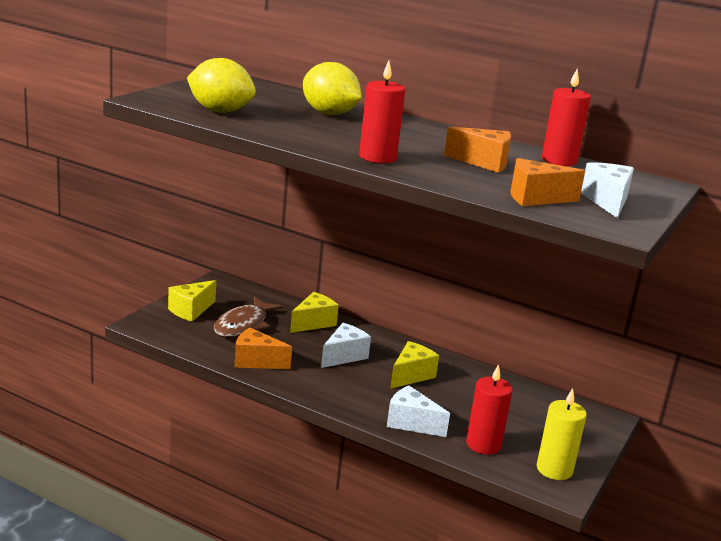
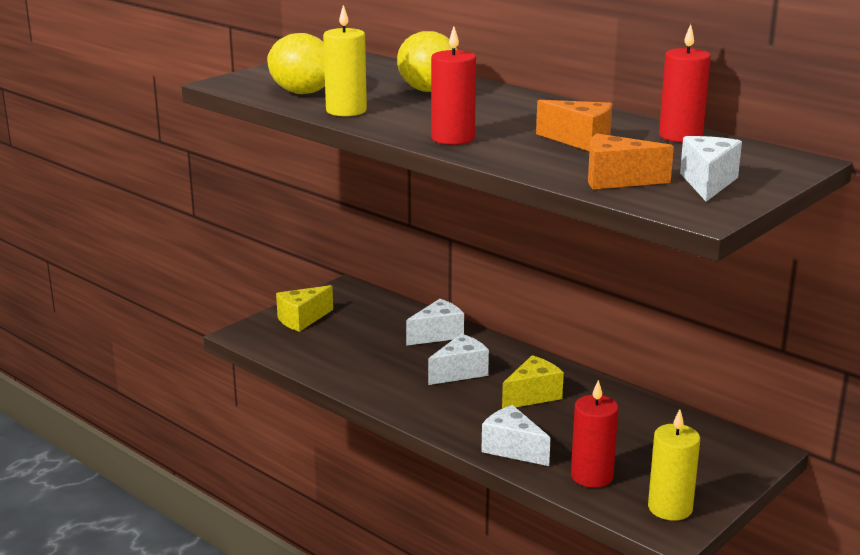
camera: 15 degrees right, 0 degrees up
(243, 325) = (355, 336): brown fish -> none
(256, 361) = (356, 376): orange cheese -> none
(269, 129) = (346, 111): none -> yellow candle
(313, 323) = (437, 335): yellow cheese -> white cheese

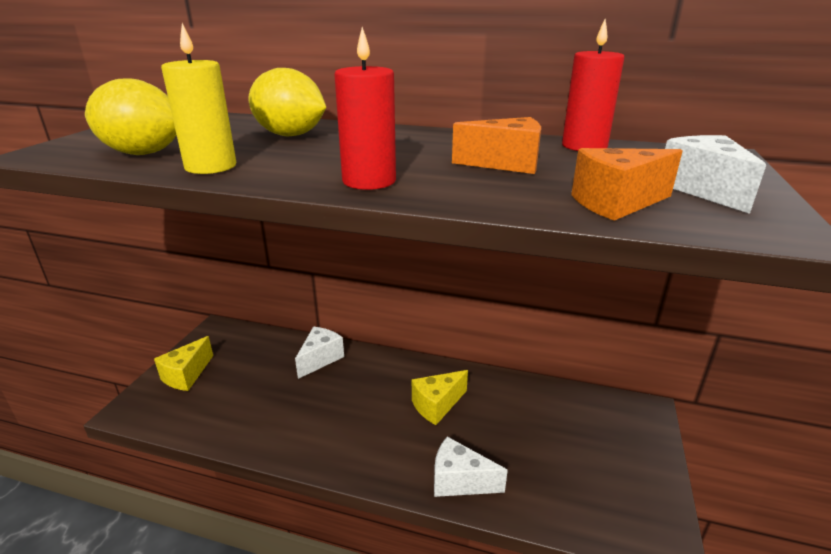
camera: 25 degrees left, 5 degrees up
(460, 372) = (361, 397): white cheese -> none
(533, 396) = (437, 405): yellow cheese -> yellow cheese turned 150 degrees counterclockwise
(592, 476) = (548, 491): red candle -> none
(670, 508) = (638, 509): yellow candle -> none

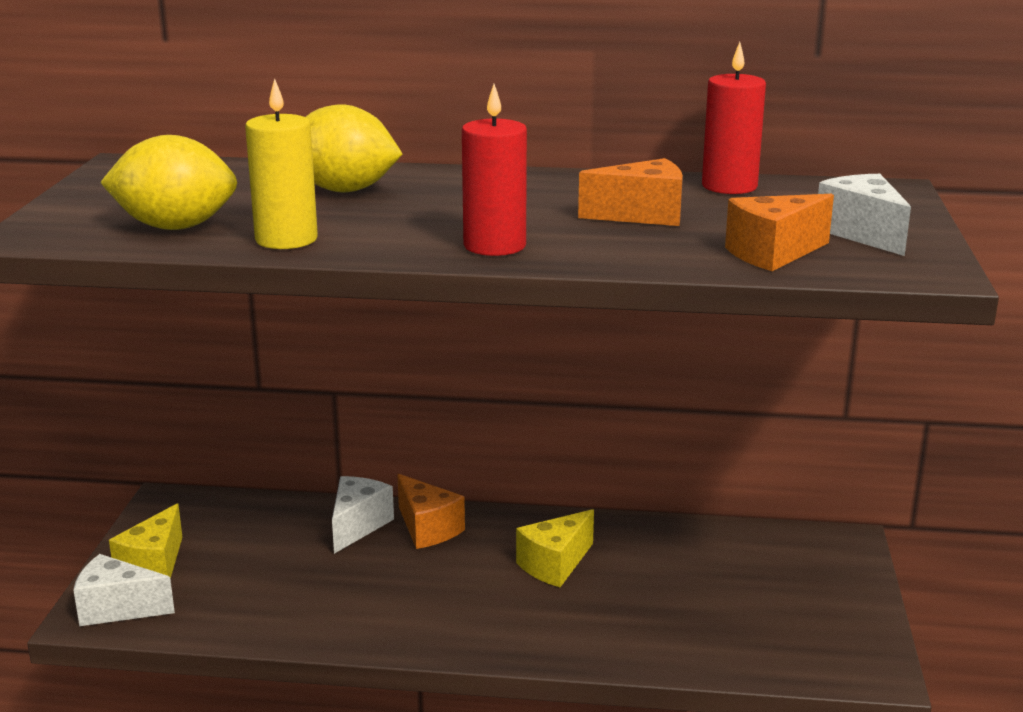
camera: 10 degrees left, 5 degrees down
(362, 366) = (427, 529): none -> orange cheese
(459, 481) = (609, 643): white cheese -> white cheese (117, 609)

